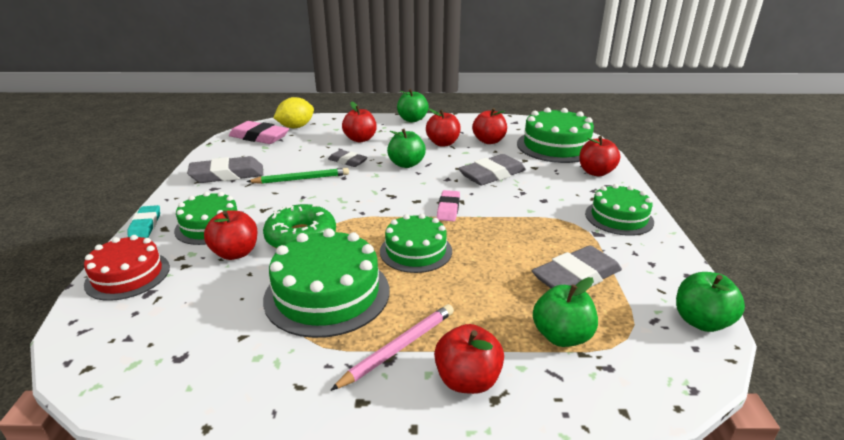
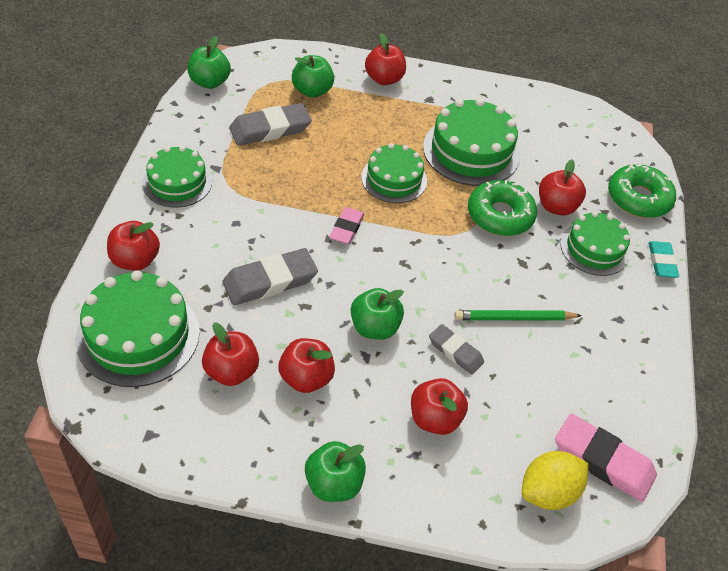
camera: 175 degrees left, 20 degrees up
(128, 275) = (638, 198): red cake -> green donut
(227, 175) = (613, 347): grey eraser -> none
(399, 347) = (422, 104): pink pencil -> none

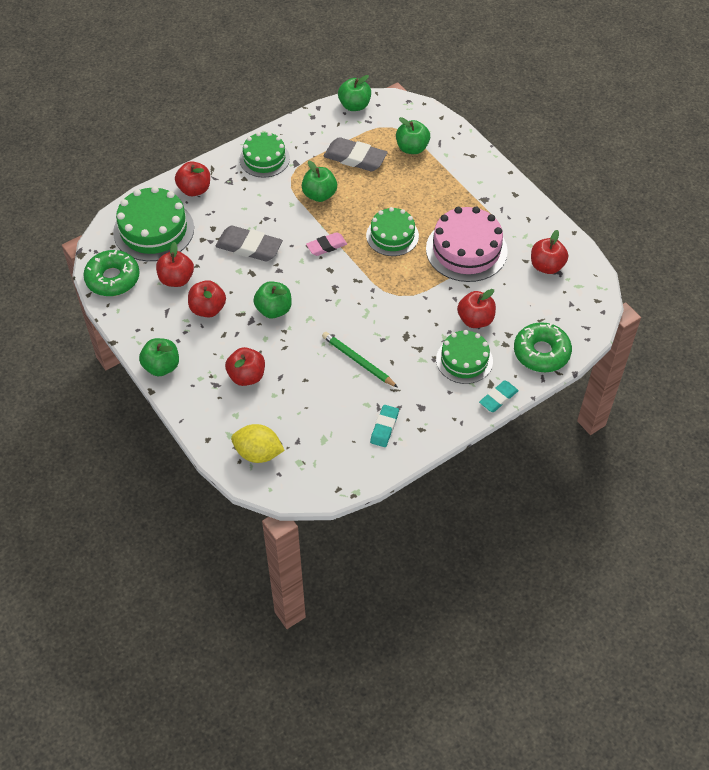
camera: 50 degrees right, 5 degrees up
(278, 184) = (319, 195): none -> green apple
(384, 79) = (470, 167): red apple -> red apple (546, 266)
(455, 351) = (301, 353): grey eraser -> none
(471, 151) = (466, 250): green cake -> pink cake
(500, 215) = (430, 300): green donut -> green donut (113, 278)
(603, 461) = (307, 463): pink eraser -> none
(617, 364) = (384, 427): none -> turquoise eraser

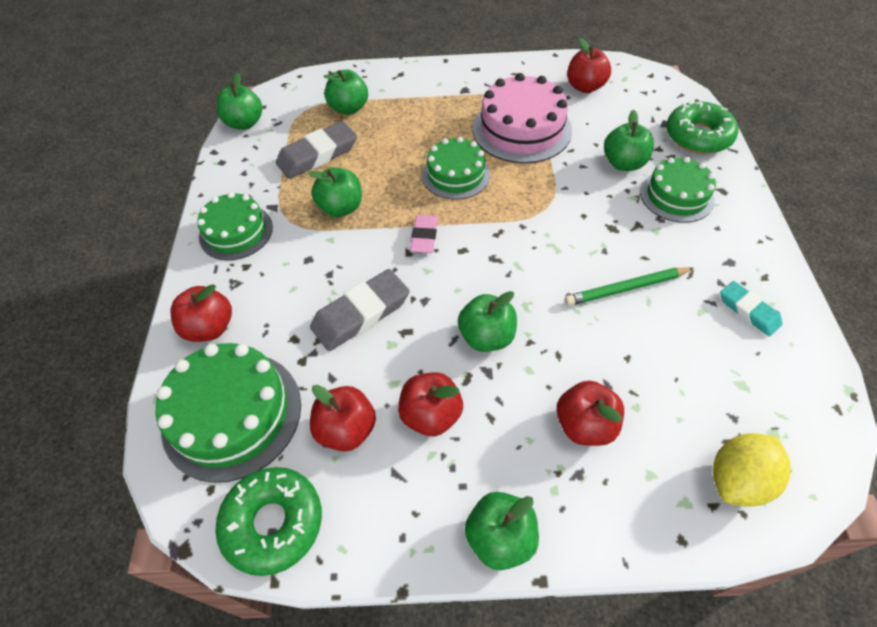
camera: 55 degrees left, 0 degrees up
(475, 320) = (623, 163): red apple -> green apple
(498, 398) = (746, 193): turquoise eraser -> none

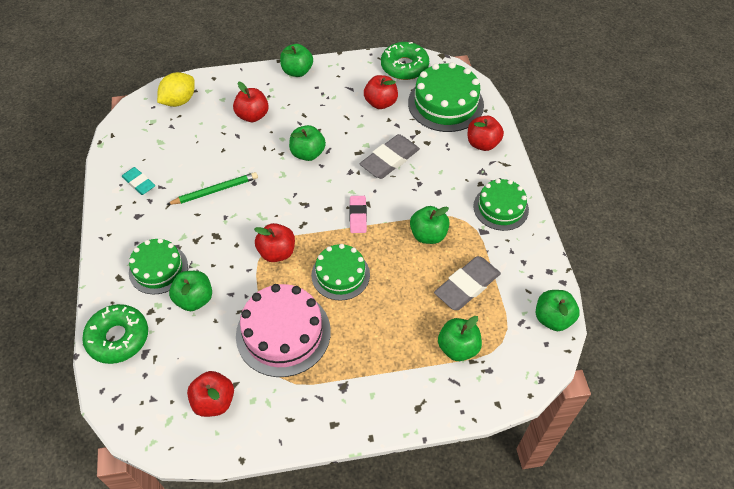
camera: 170 degrees right, 0 degrees up
(431, 415) = (336, 113): red apple -> red apple (277, 252)

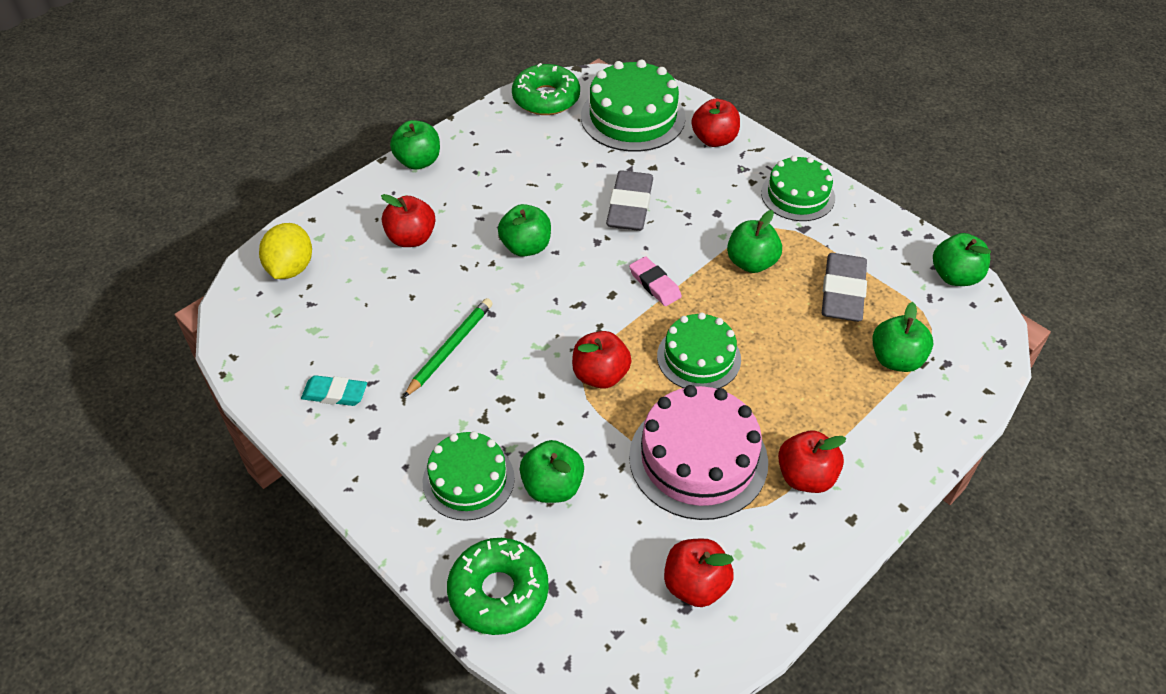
camera: 35 degrees left, 5 degrees down
(380, 103) = (557, 150): red apple -> red apple (805, 476)

